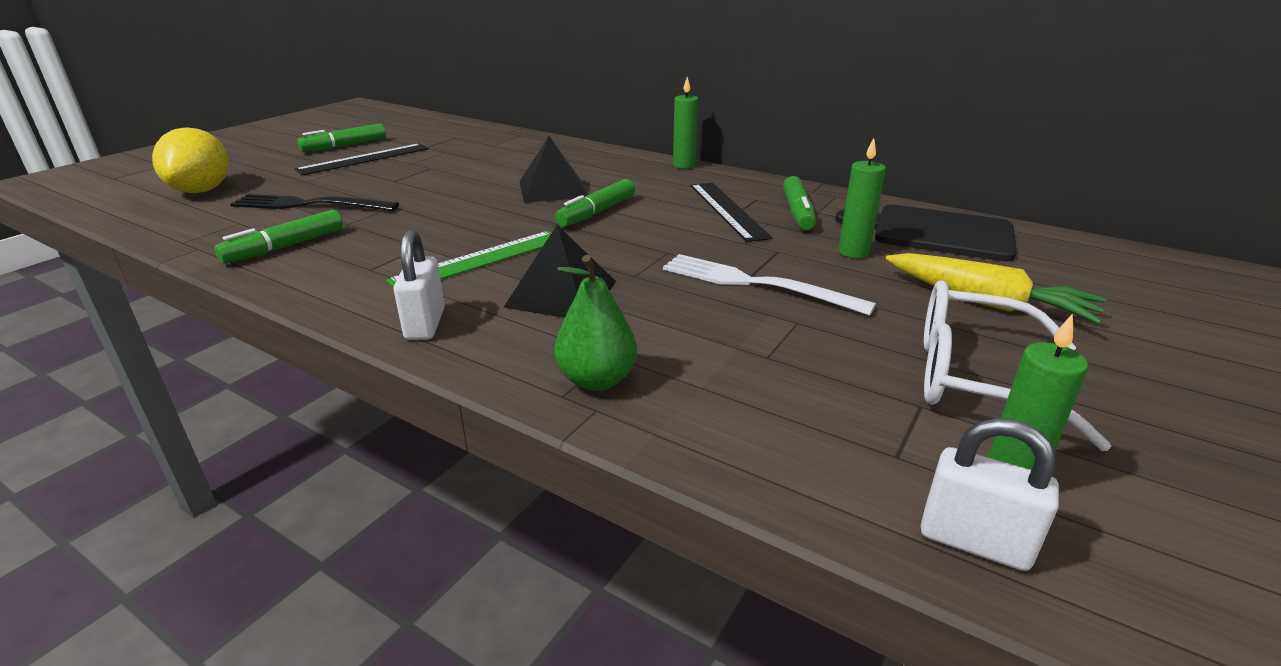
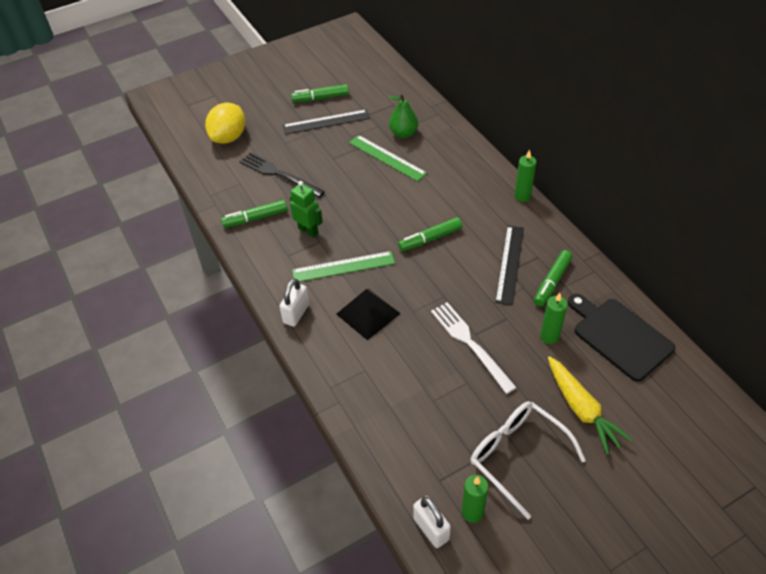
camera: 30 degrees right, 20 degrees up
(393, 240) = (308, 231): none -> green robot
(476, 169) = (387, 158): none -> green ruler
(552, 189) = (419, 201): black pyramid -> none
(597, 380) = (349, 384): green pear -> green pear (403, 133)

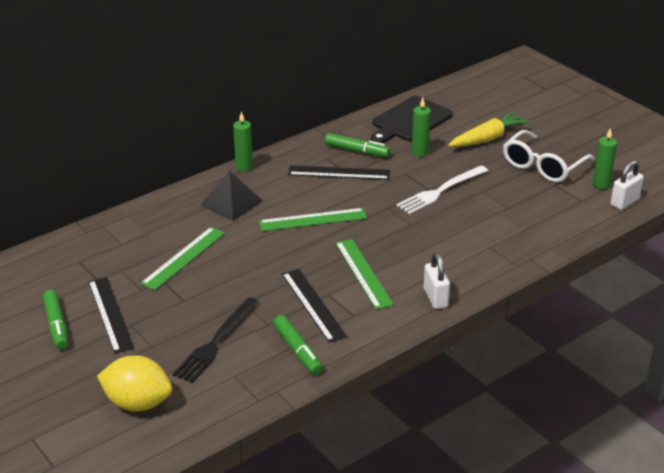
camera: 100 degrees left, 15 degrees down
(296, 313) = (435, 298): white padlock -> white padlock turned 60 degrees clockwise
(308, 231) = (313, 305): green robot -> black ruler
(368, 313) = (422, 251): black pyramid -> black pyramid (231, 203)
(403, 133) = (138, 249): green pear -> none
(430, 239) = (313, 220): green marker -> green ruler

